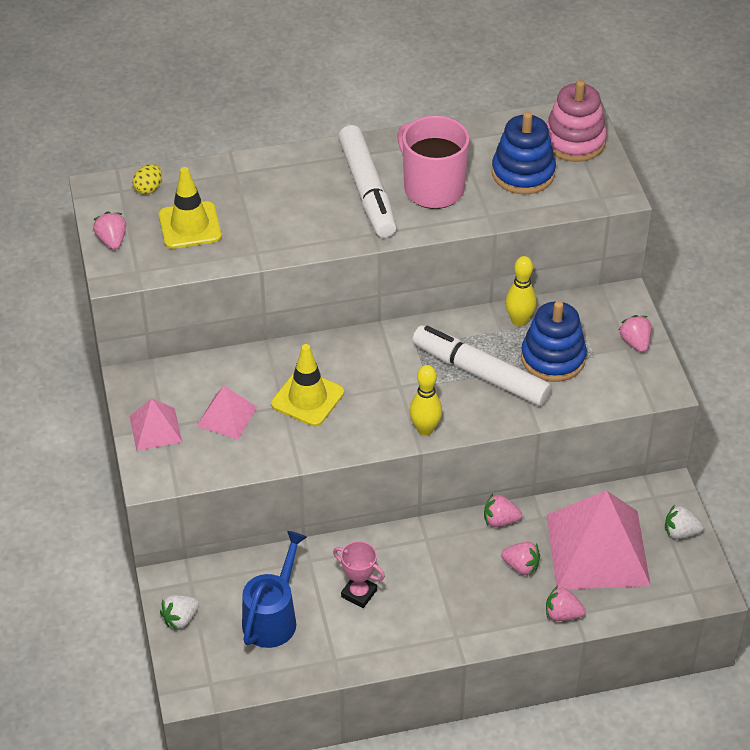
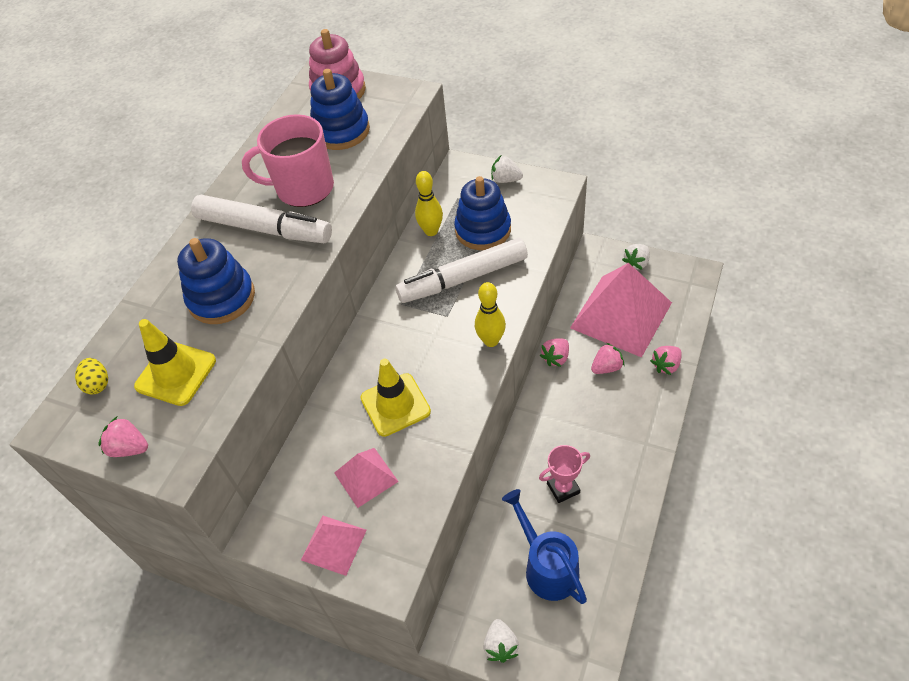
camera: 50 degrees left, 5 degrees up
(277, 208) = (221, 298): none -> blue stacking toy
(635, 342) = (505, 180): pink strawberry -> white strawberry

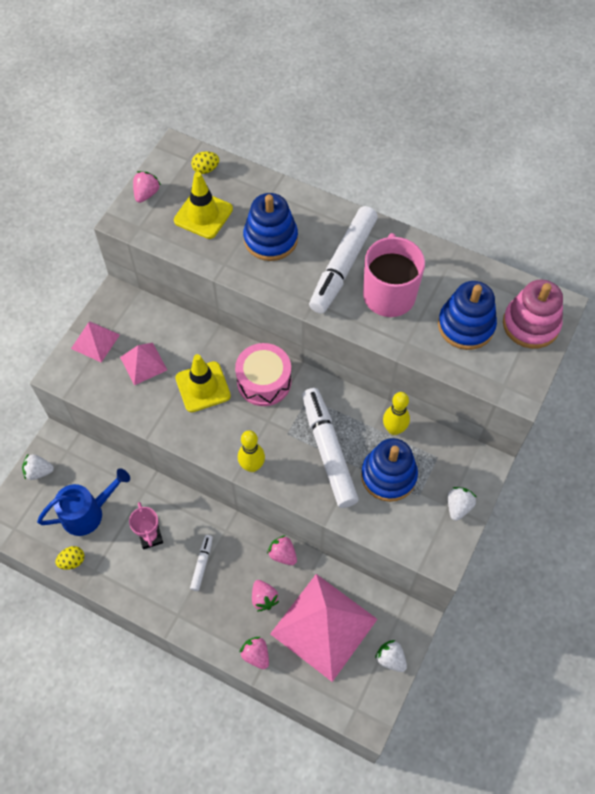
camera: 90 degrees right, 10 degrees up
(384, 346) = (264, 381): none -> pink drum
(583, 430) = (202, 564): none -> white marker
(613, 571) = (72, 561): none -> yellow egg

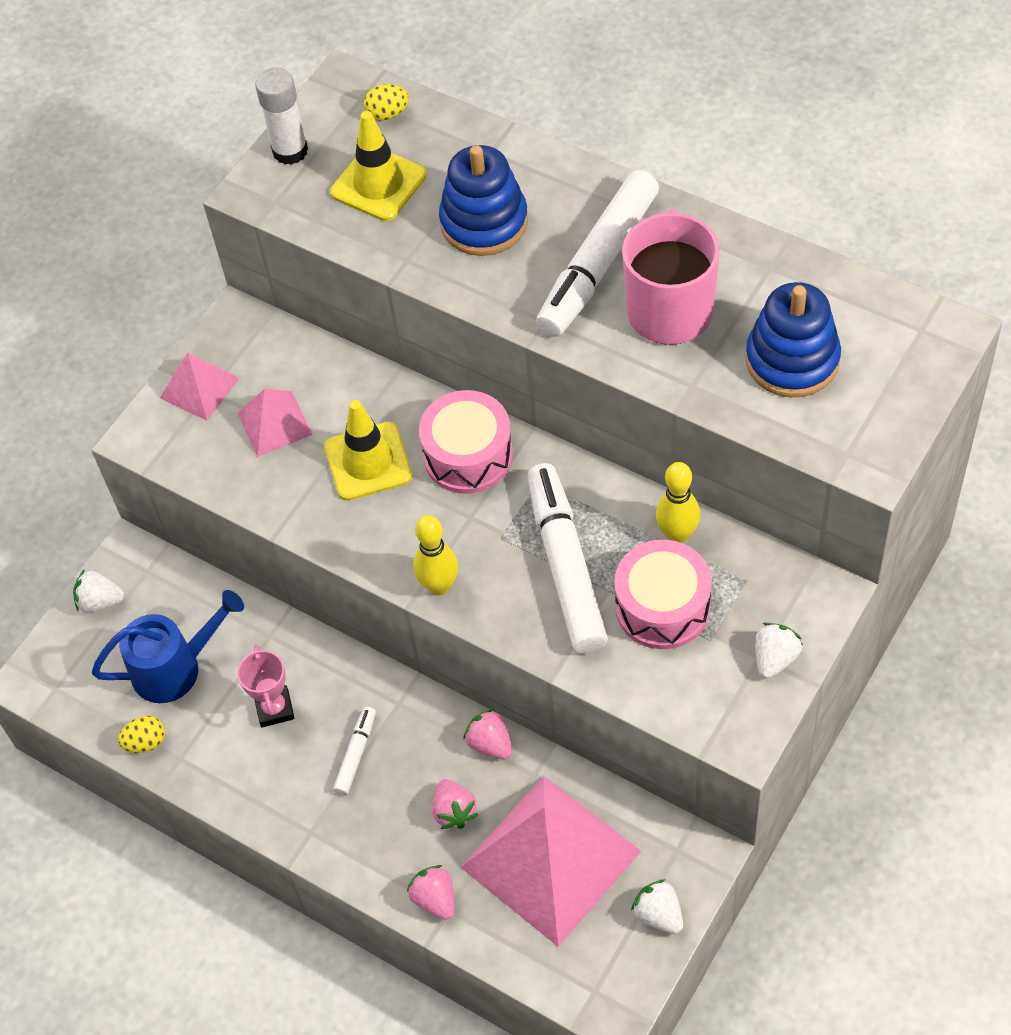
camera: 10 degrees right, 5 degrees down
(146, 194) = (290, 151): pink strawberry -> white glue stick
(388, 475) = (662, 607): blue stacking toy -> pink drum
(530, 324) = (900, 360): pink stacking toy -> none

